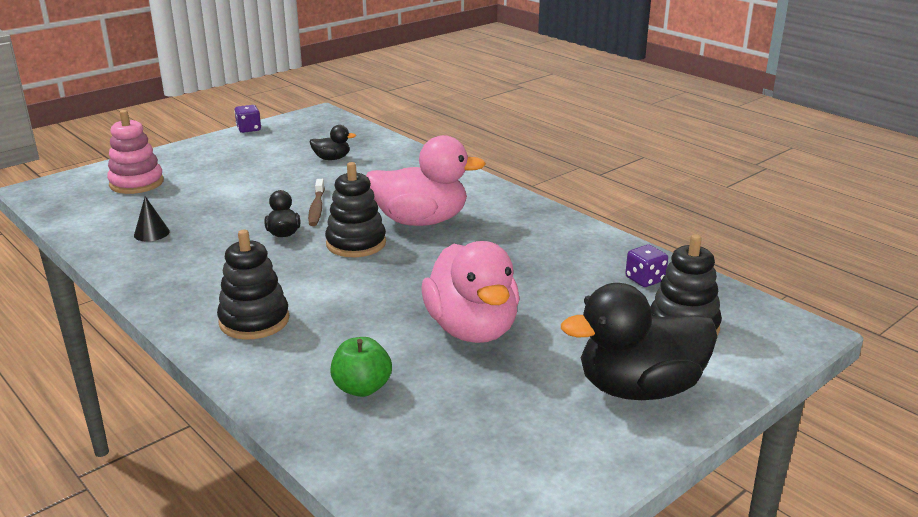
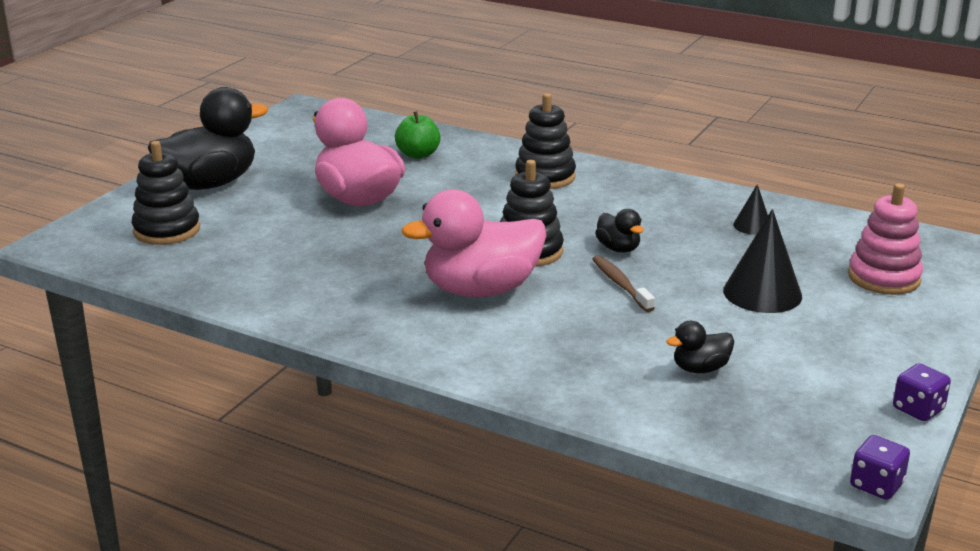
camera: 160 degrees right, 0 degrees up
(231, 187) = (762, 293): none -> black cone
(645, 279) = (201, 266): purple dice -> purple dice (876, 485)

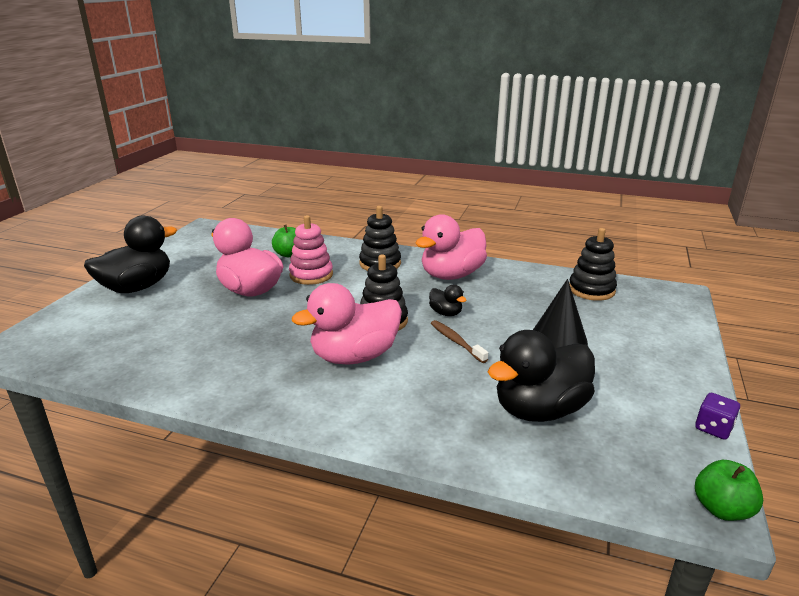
camera: 10 degrees left, 0 degrees up
(167, 230) = (102, 328): black stacking toy -> black stacking toy (591, 290)
(643, 200) = (451, 275): none -> pink duck
(700, 369) = (539, 409): black duck -> black duck, size x2.19
(752, 226) = (530, 288): black cone -> none
(876, 485) = (721, 509): purple dice -> green apple
(884, 278) = (634, 319): pink stacking toy -> pink stacking toy (311, 275)

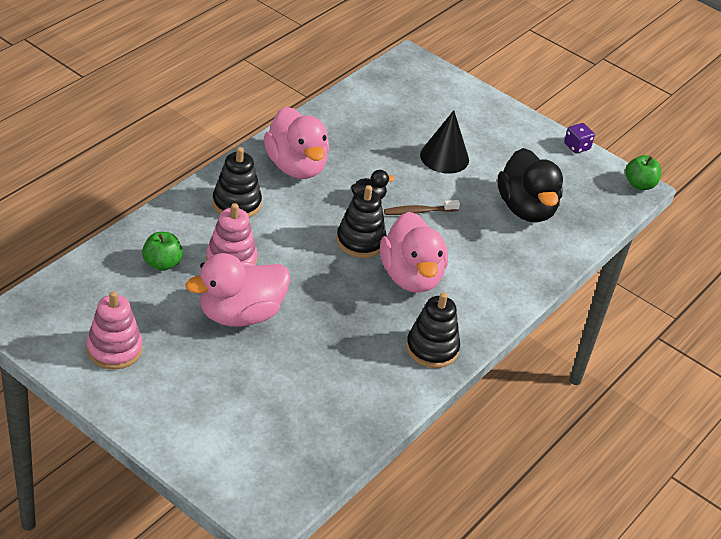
camera: 75 degrees left, 15 degrees up
(137, 287) = (172, 404): black duck -> none
(189, 258) = (114, 349): none -> pink stacking toy
(591, 290) = (377, 100): black stacking toy -> black stacking toy (432, 348)

